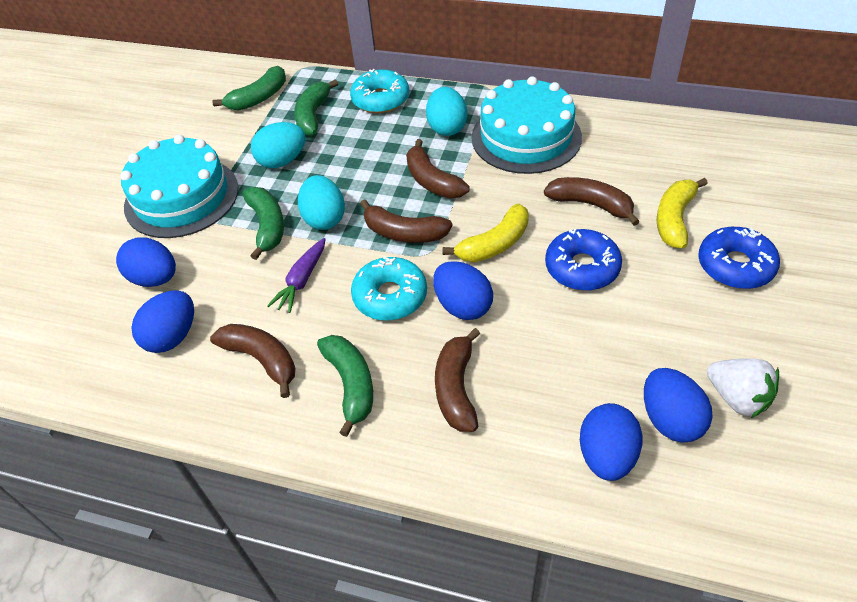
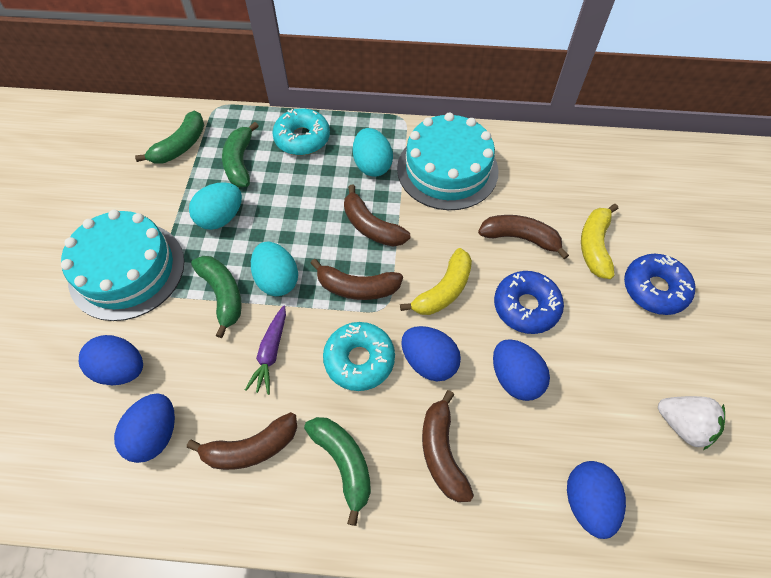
camera: 15 degrees left, 10 degrees up
(261, 359) = (251, 448): brown banana -> brown banana turned 135 degrees clockwise
(670, 420) = (632, 456): blue egg -> blue egg (515, 378)

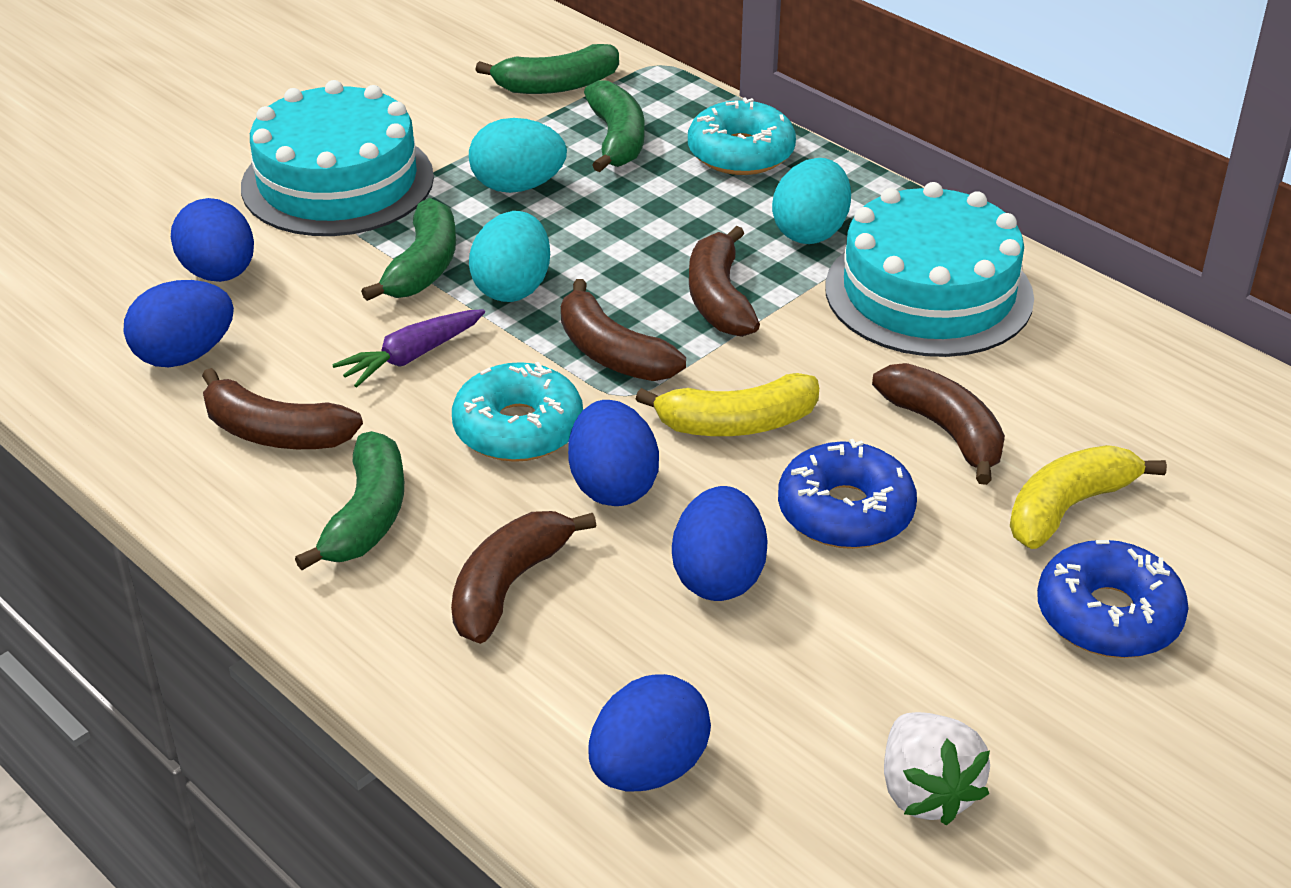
camera: 40 degrees right, 20 degrees down
(240, 162) = (617, 139): green banana -> green banana turned 135 degrees clockwise

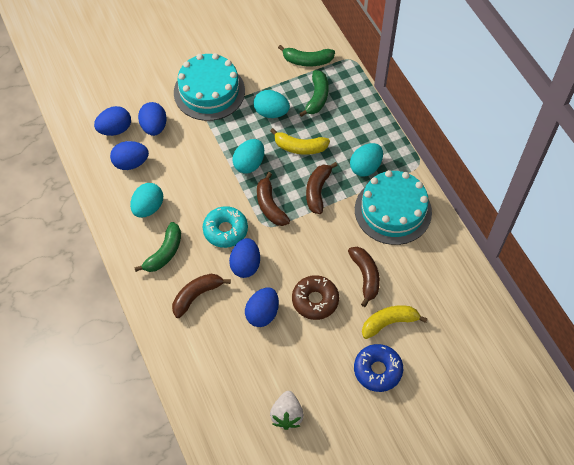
camera: 20 degrees right, 20 degrees up
(275, 433) = (148, 208): brown banana -> turquoise egg
(412, 356) = (203, 186): purple carrot -> none
(423, 266) = (223, 144): green banana -> none
(648, 768) = (210, 378): blue egg -> blue egg (115, 129)
(737, 423) = (297, 251): yellow banana -> yellow banana (300, 147)
(741, 153) = (359, 118): turquoise donut -> none
(845, 511) = (315, 300): blue donut -> brown donut

